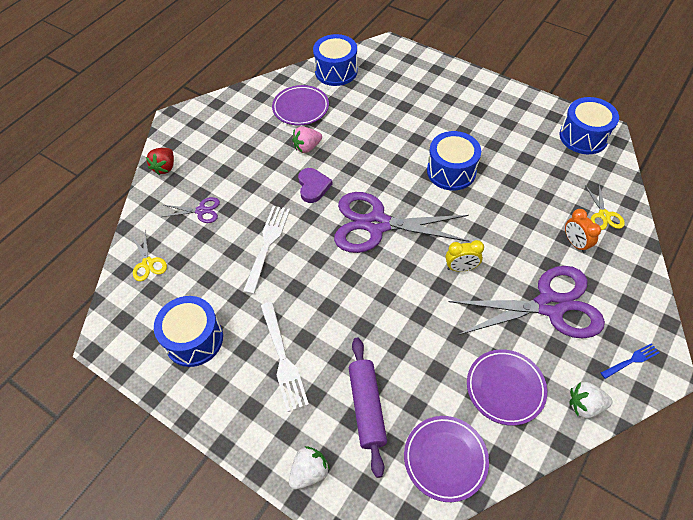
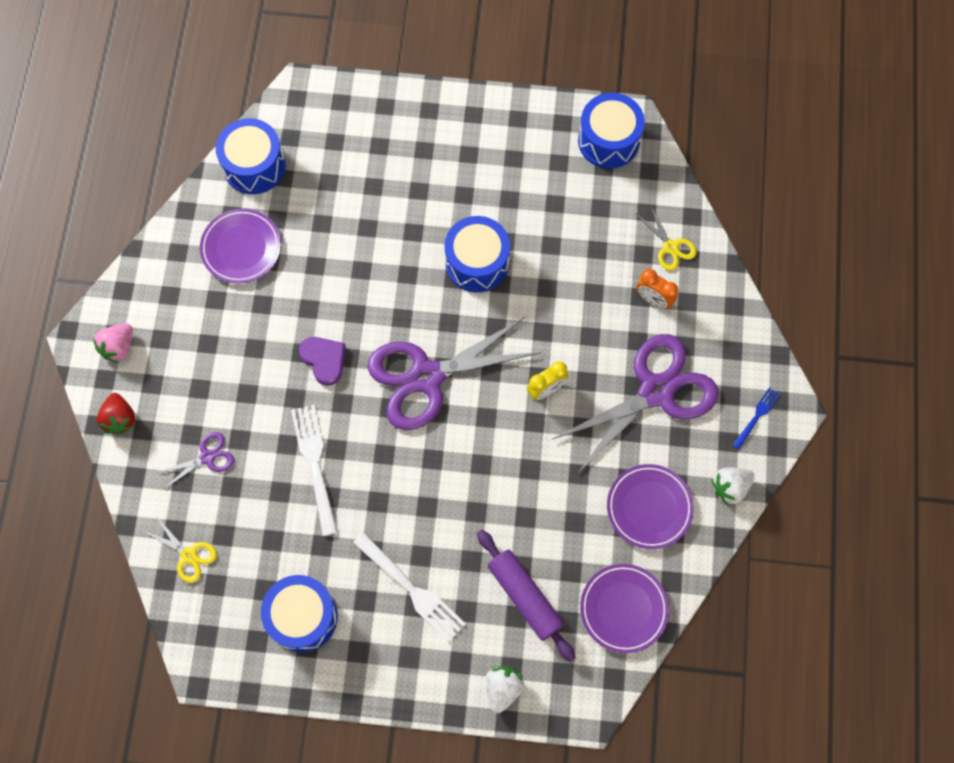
camera: 30 degrees left, 15 degrees up
(307, 147) = (284, 306): pink strawberry -> pink strawberry (118, 347)

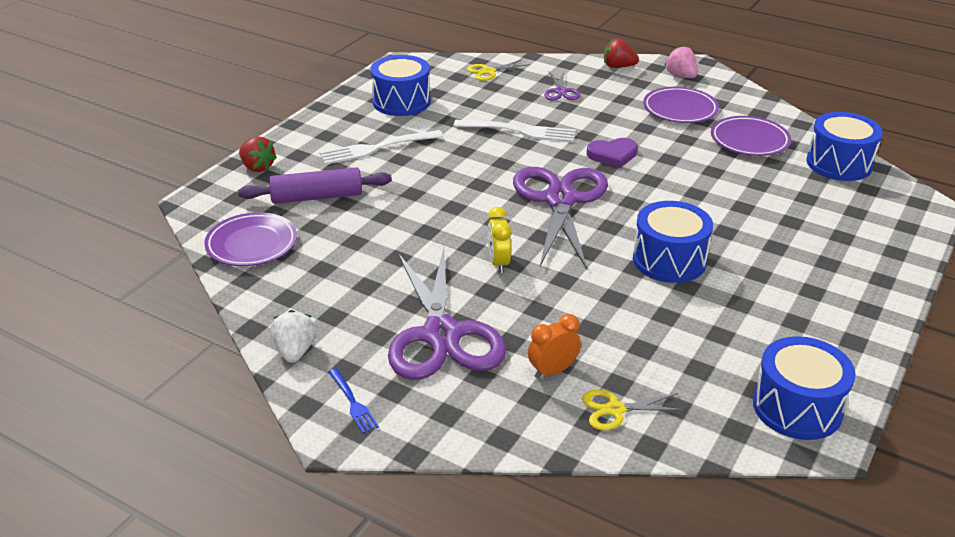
camera: 115 degrees right, 35 degrees down
(502, 688) = (257, 167): white strawberry -> red strawberry
(649, 507) = (326, 289): purple plate -> purple plate (680, 109)

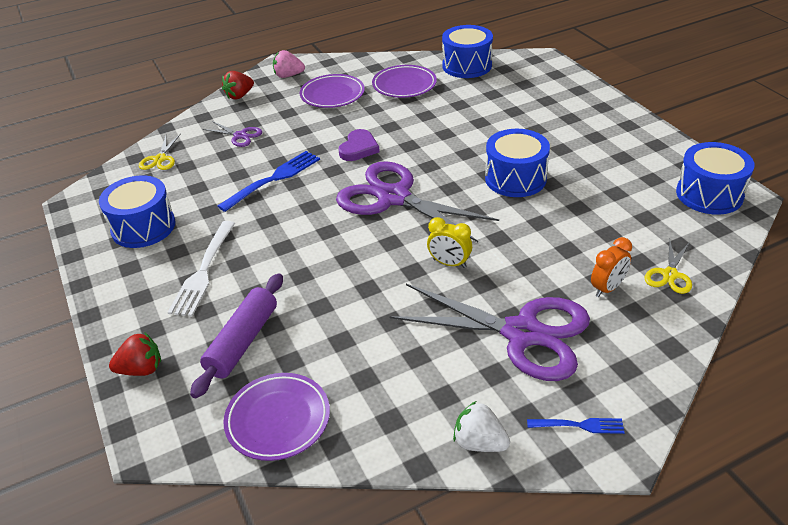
camera: 55 degrees left, 5 degrees up
(519, 131) = (273, 180): white fork -> blue fork
(553, 371) = (607, 288): orange clock -> orange clock turned 135 degrees counterclockwise

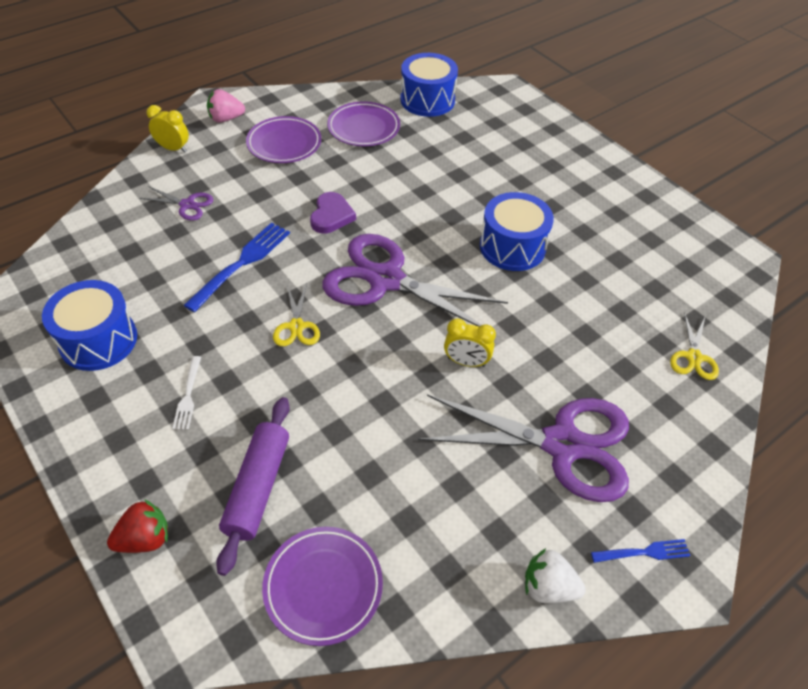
camera: 15 degrees left, 10 degrees up
(160, 159) = (96, 242): yellow scissors -> yellow scissors (296, 326)
(204, 270) = (188, 395): white fork -> white fork, size x0.55
(239, 96) = (173, 148): red strawberry -> yellow clock
(607, 288) = (636, 379): orange clock -> none
(709, 194) = (711, 255): blue drum -> none

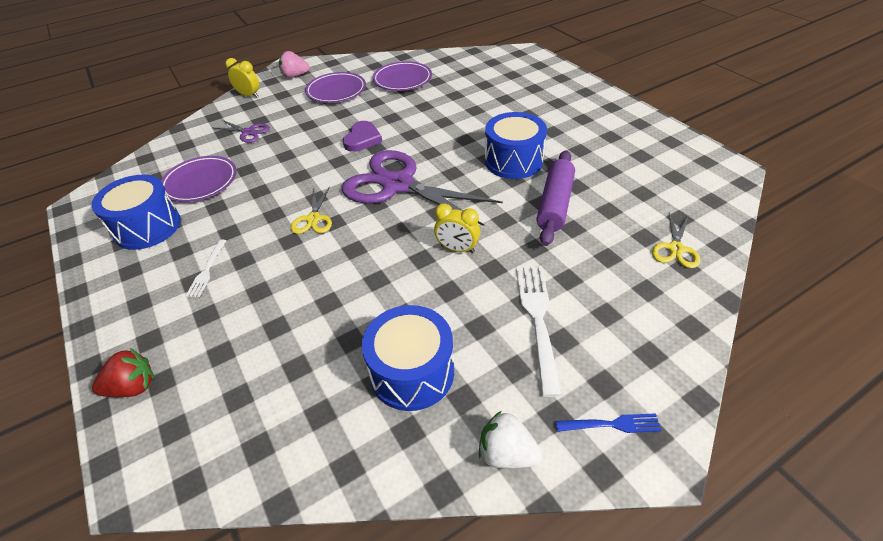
camera: 10 degrees right, 5 degrees down
(241, 264) = (279, 173): blue fork -> none
(258, 487) = (246, 347): purple rolling pin -> purple rolling pin (555, 204)
(323, 586) = (283, 439): purple plate -> purple plate (200, 182)
(427, 100) = (458, 61): blue drum -> blue drum (412, 372)
(562, 445) = (538, 320): purple scissors -> white fork

